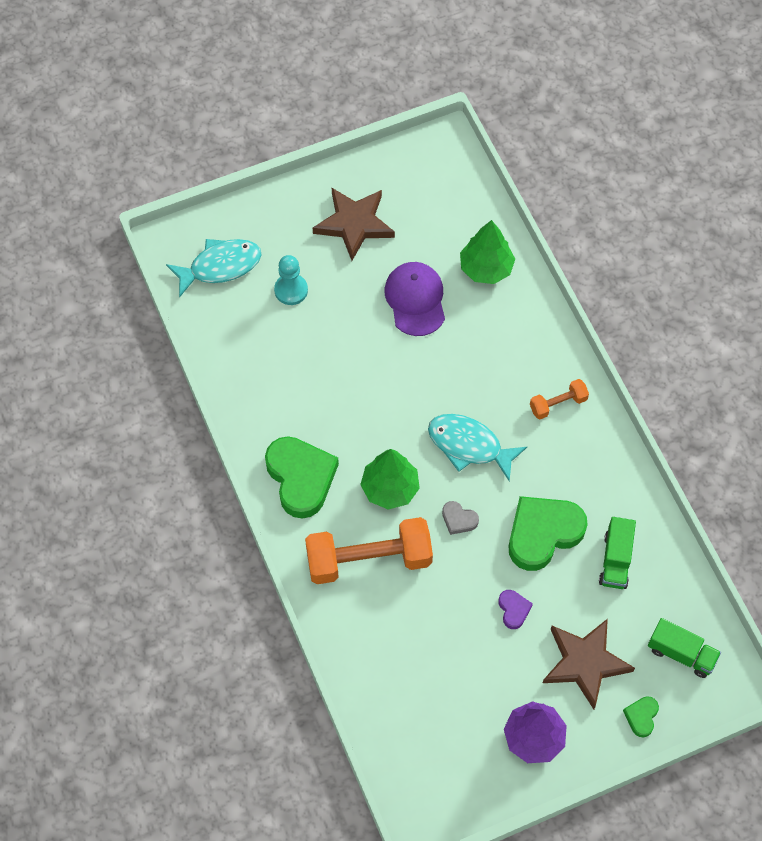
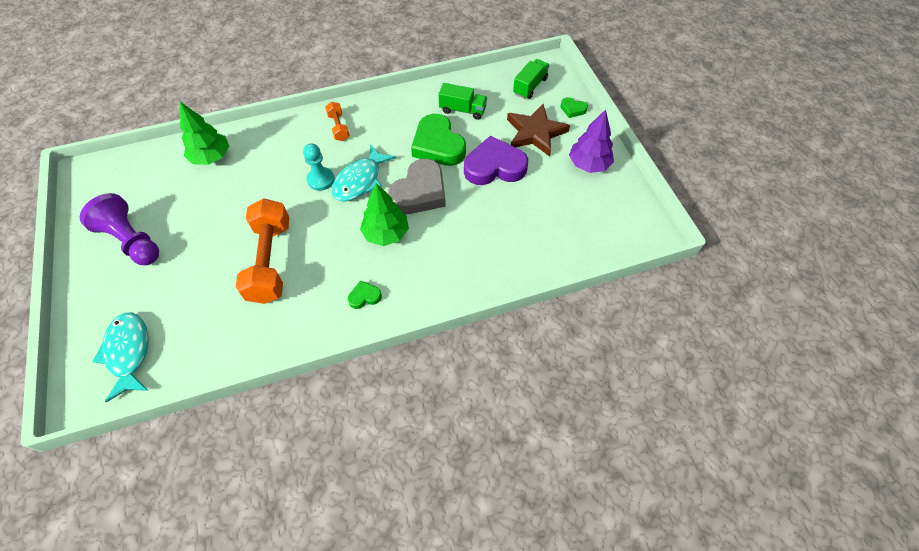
camera: 85 degrees left, 5 degrees down
(291, 290) = (178, 293): turquoise pawn -> turquoise pawn (321, 180)
(301, 478) = (364, 296): green heart -> green heart, size x0.45
(354, 224) = (132, 241): brown star -> purple pawn
(369, 559) = (445, 252): orange dumbbell -> orange dumbbell (270, 261)
(415, 300) = (222, 204): purple cap -> none
(458, 519) = (419, 192): grey heart -> grey heart, size x2.21
(513, 610) = (494, 166): purple heart -> purple heart, size x2.21

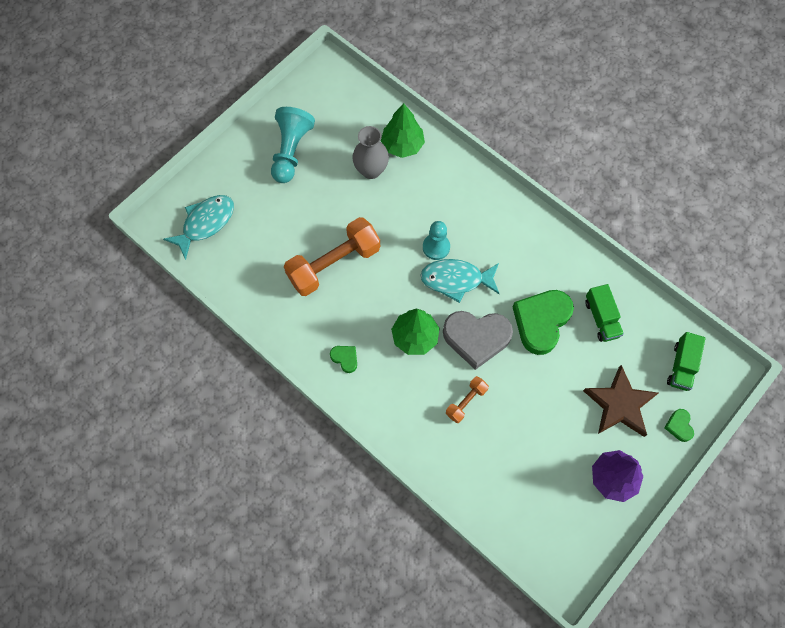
camera: 60 degrees right, 10 degrees up
(132, 241) = (291, 151): purple pawn -> turquoise pawn
(211, 190) = (371, 170): none -> grey vase
(339, 127) = (503, 222): orange dumbbell -> orange dumbbell (466, 402)
(494, 166) = (549, 388): purple heart -> none
(530, 86) = (681, 366): green truck -> green truck turned 105 degrees clockwise

